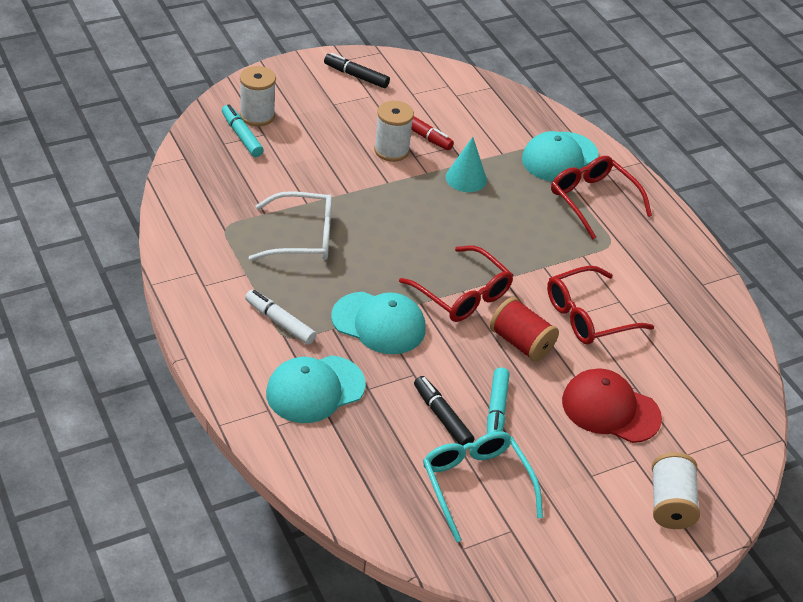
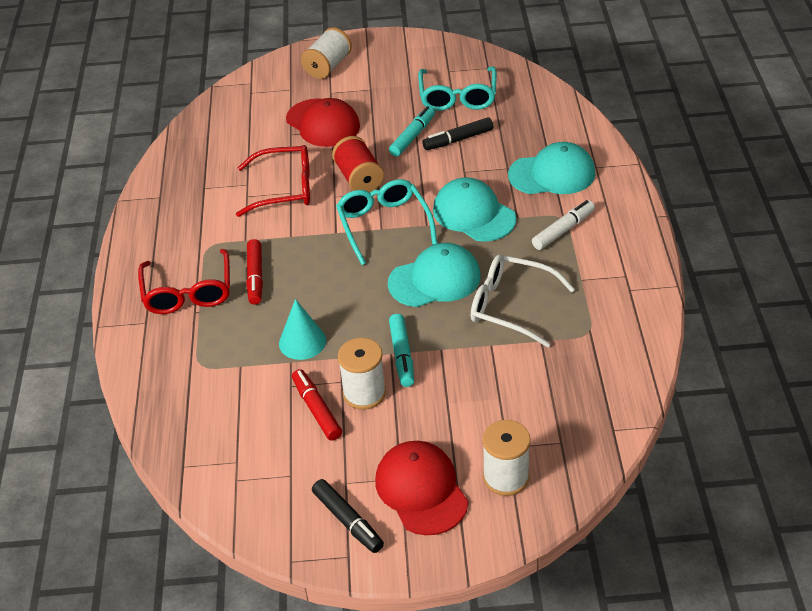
camera: 150 degrees left, 0 degrees up
(242, 136) = (535, 449): turquoise marker -> turquoise marker (402, 355)
(280, 322) = (563, 230): white marker -> white marker turned 105 degrees counterclockwise
(315, 99) = (421, 490): none -> red cap
(442, 416) = (458, 140): black marker -> black marker turned 75 degrees clockwise
(462, 294) = (384, 225): red glasses -> turquoise glasses
(546, 223) = (255, 277): none -> red marker
(559, 157) = (181, 348): turquoise cap -> turquoise cap (435, 280)

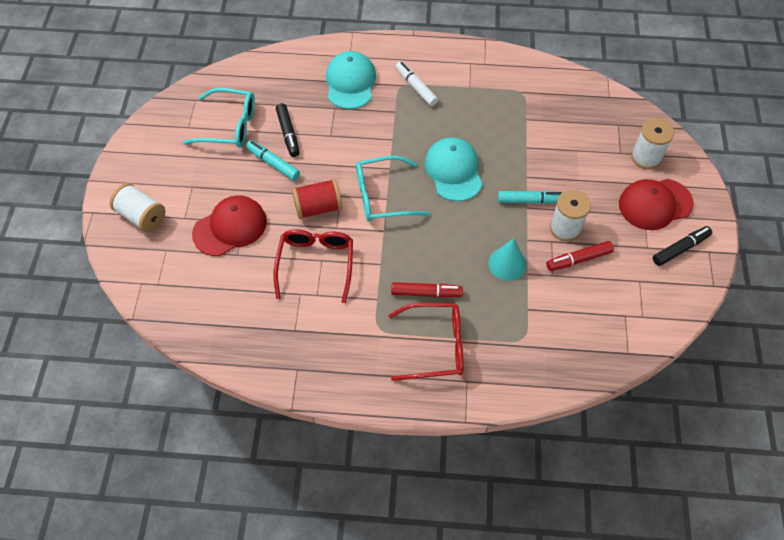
camera: 85 degrees left, 15 degrees up
(474, 214) = (384, 137): turquoise cap -> none
(512, 306) = (490, 129): white glasses -> none

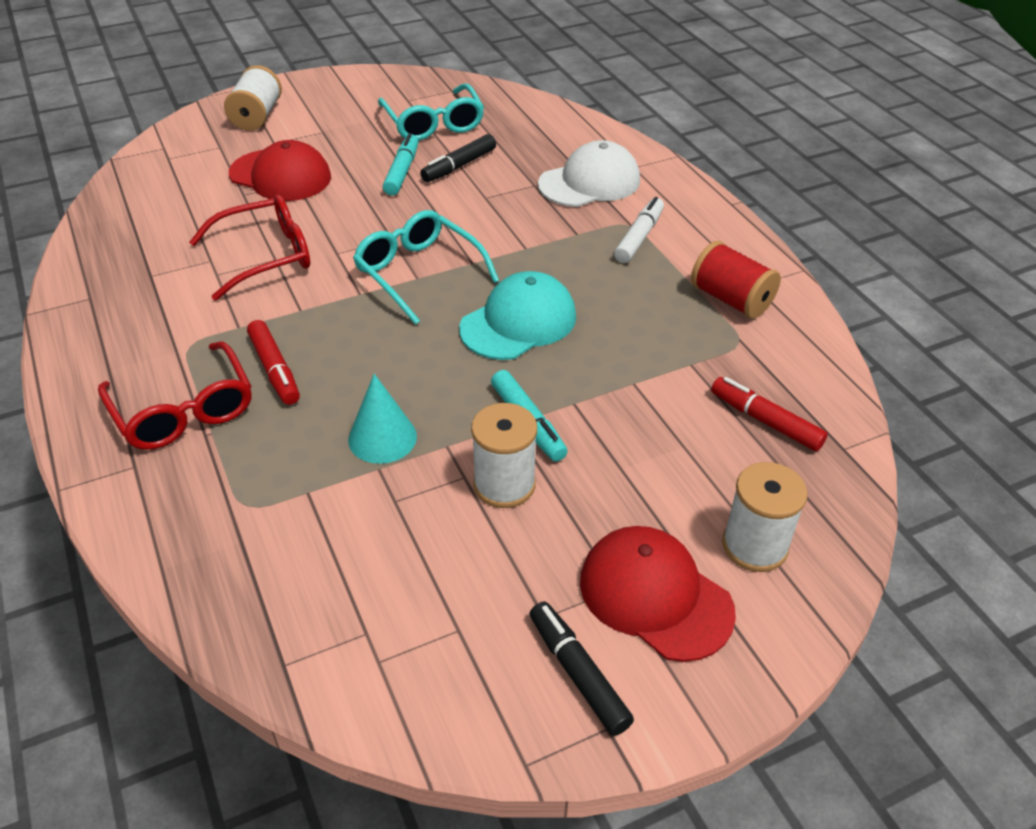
camera: 60 degrees right, 15 degrees down
(318, 207) = (358, 227): red spool -> red spool (731, 300)
(350, 82) = (589, 182): turquoise cap -> white cap
(578, 259) = (449, 524): red marker -> red marker (765, 421)
(680, 249) = (578, 673): black marker -> black marker turned 150 degrees counterclockwise

